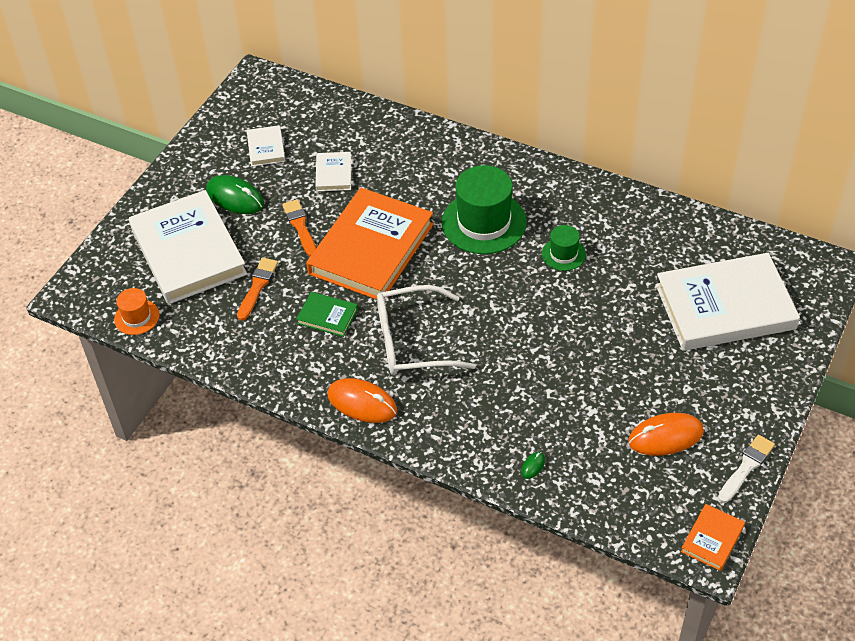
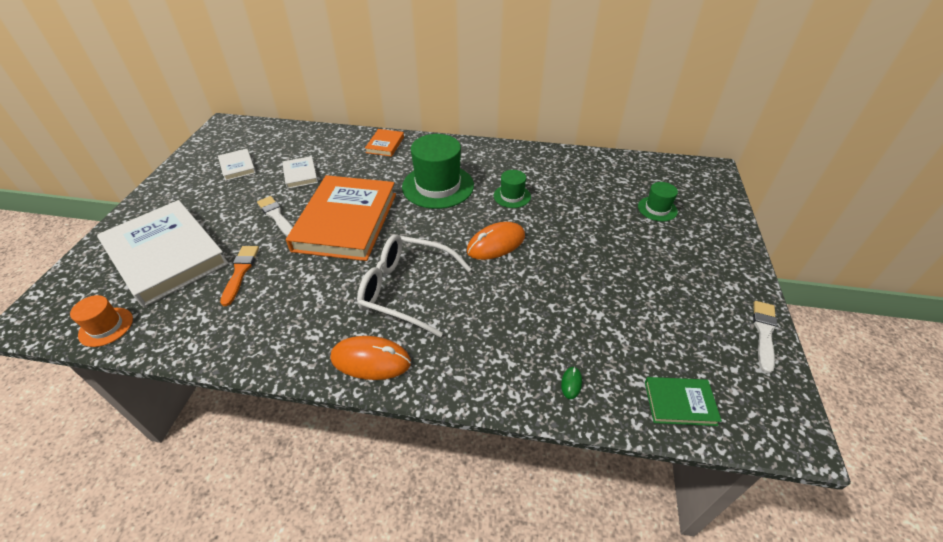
camera: 20 degrees left, 5 degrees down
(235, 197) = (212, 205): green mouse -> none
(300, 226) = (276, 216): orange brush -> white brush
(327, 316) = (316, 284): green book -> green book (679, 403)
(412, 342) = (406, 289): white glasses -> white glasses turned 45 degrees clockwise
(665, 437) = (677, 322): orange mouse -> orange mouse (496, 244)
(712, 539) = (786, 415): orange book -> orange book (385, 145)
(725, 307) = (657, 209): white book -> green hat

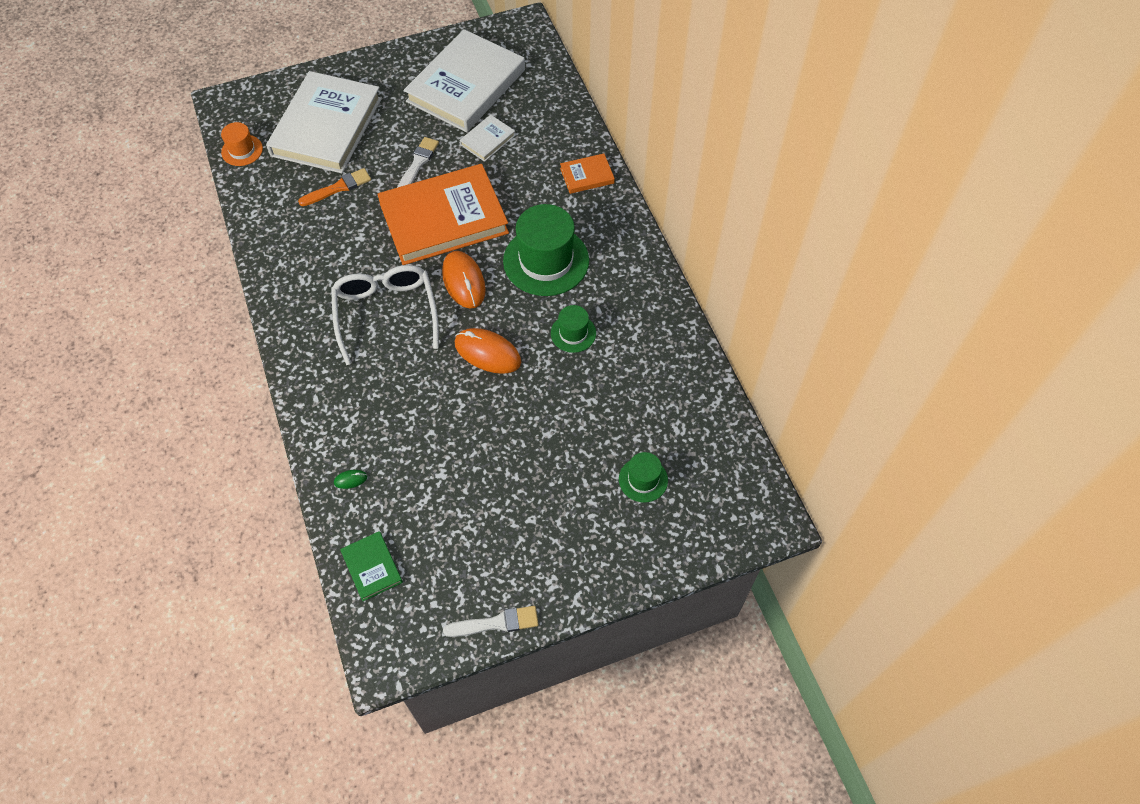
camera: 60 degrees right, 15 degrees up
(237, 166) = (466, 86): white book -> white book, size x2.30
(371, 360) = (300, 331): orange mouse -> orange mouse (464, 281)

